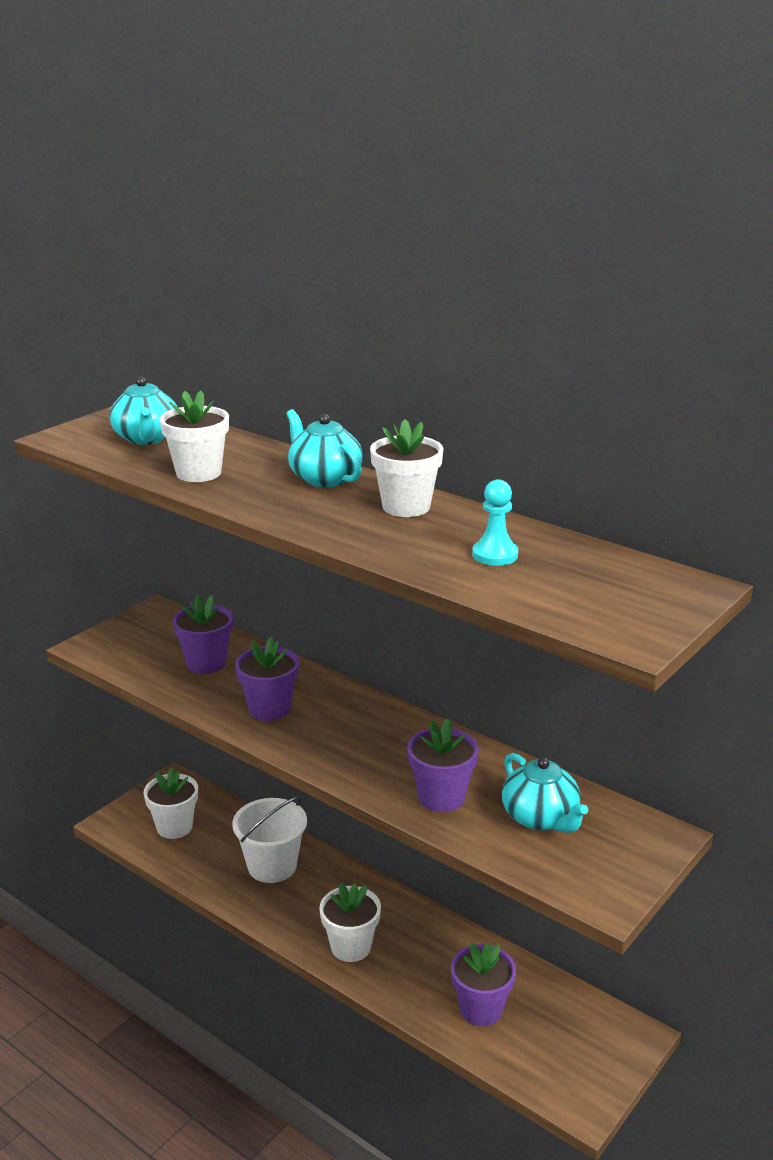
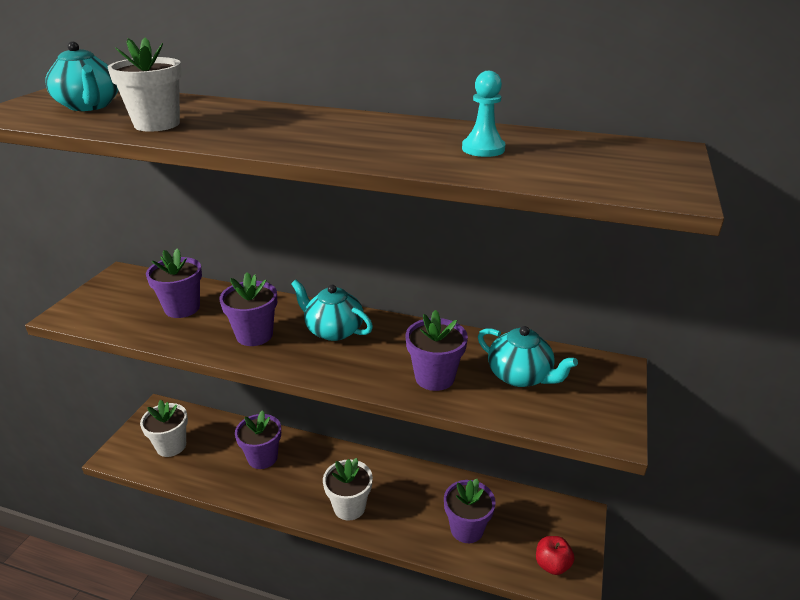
camera: 20 degrees left, 5 degrees up
(272, 866) = (262, 457): white bucket -> purple flower pot
(324, 478) = (281, 115): turquoise teapot -> turquoise teapot (333, 330)
(406, 507) = (372, 126): white flower pot -> none
(568, 1077) = (552, 564): none -> red apple

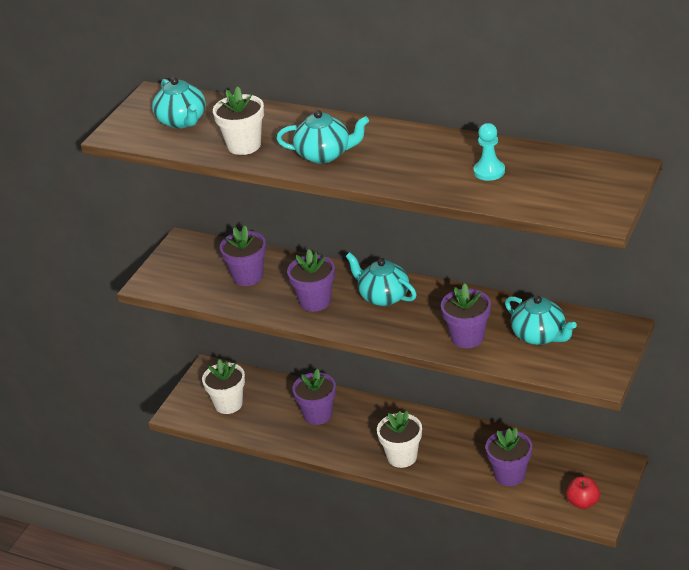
camera: 10 degrees right, 5 degrees up
(261, 133) = (324, 154): none -> turquoise teapot

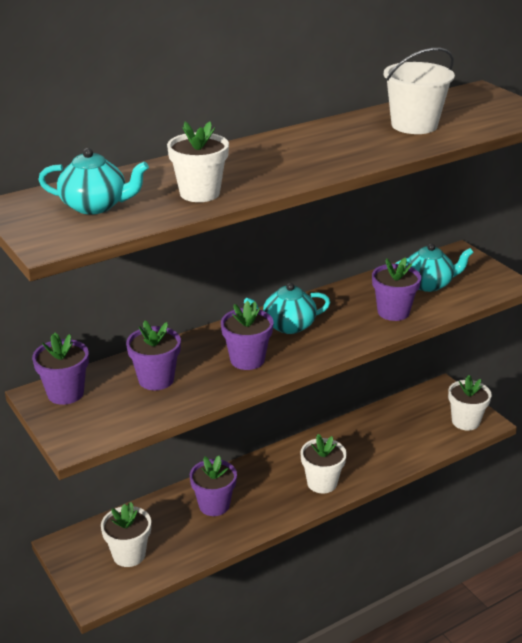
camera: 60 degrees left, 5 degrees down
(324, 154) = (281, 168): turquoise teapot -> none
(489, 171) = (414, 125): turquoise pawn -> white bucket
(509, 475) = (402, 439): purple flower pot -> purple flower pot (65, 393)
(582, 502) = (465, 421): red apple -> white flower pot

